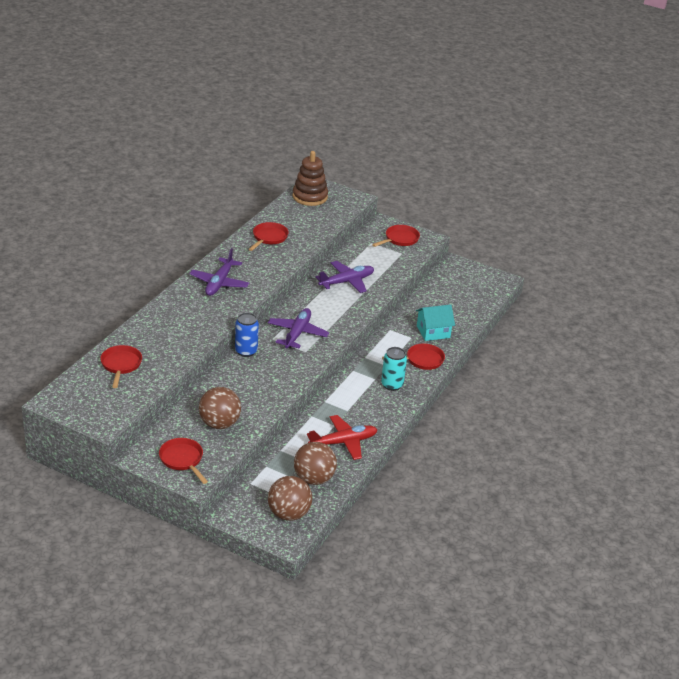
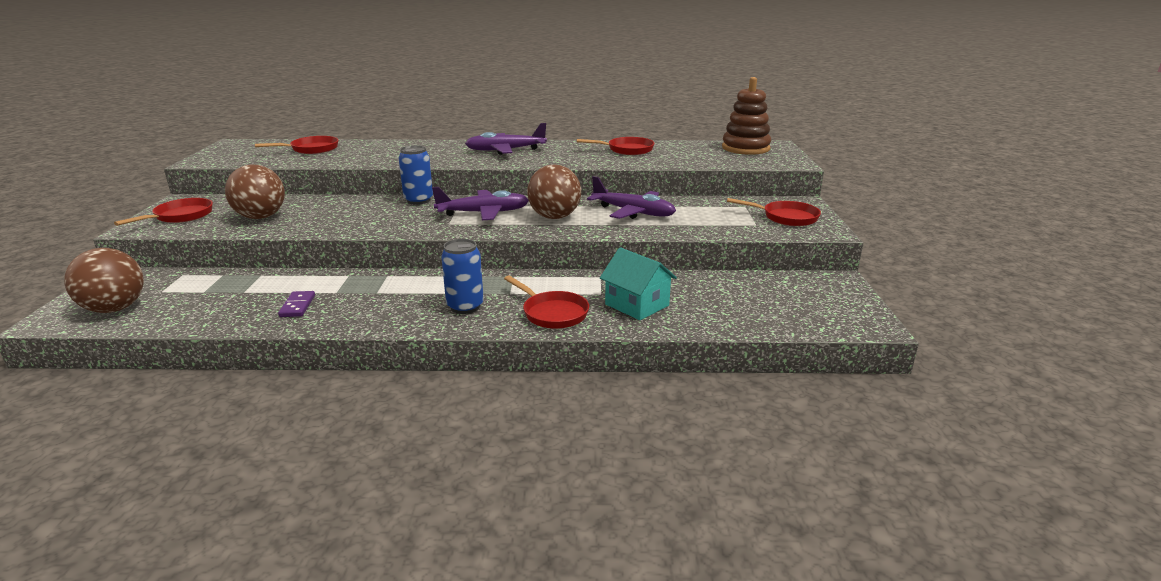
camera: 65 degrees right, 10 degrees down
(314, 479) = (201, 306): brown ball -> brown ball (554, 217)
(343, 442) = (297, 306): red plane -> purple domino
(392, 385) = (465, 307): turquoise can -> blue can

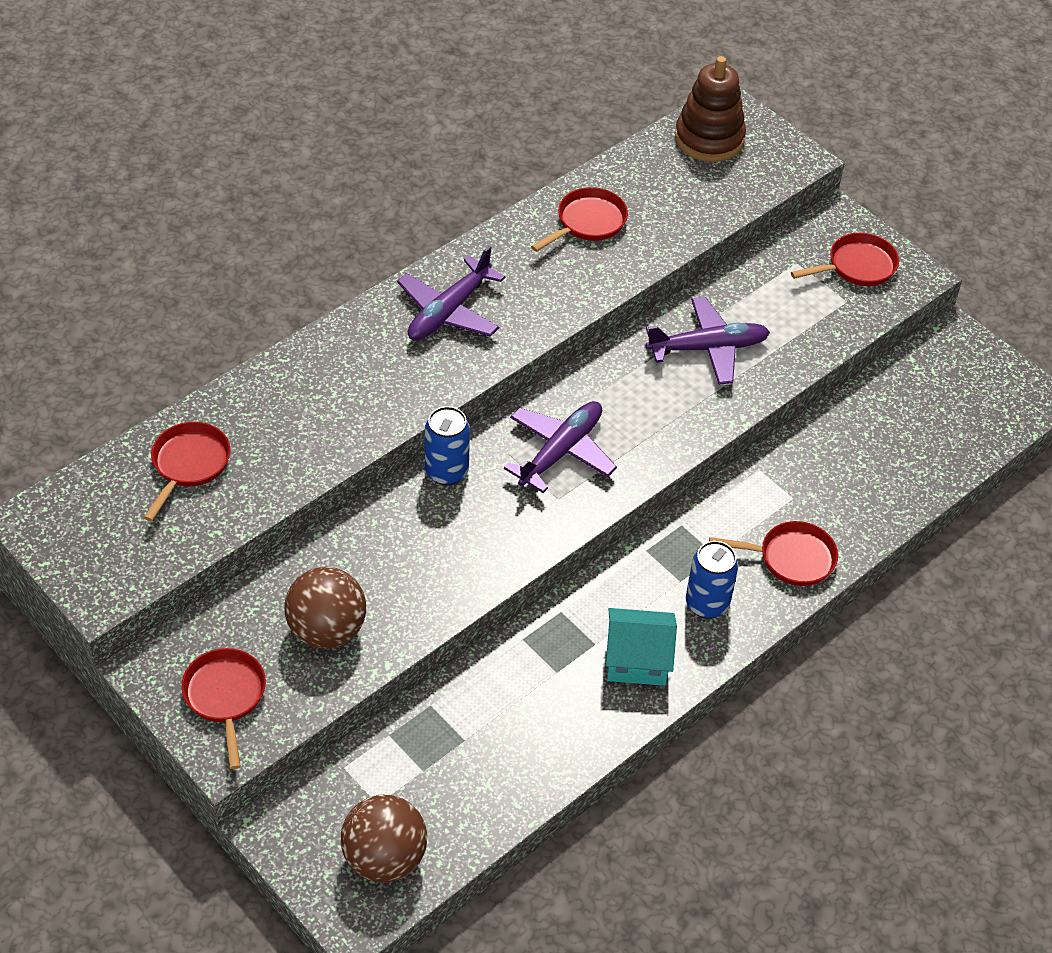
camera: 45 degrees left, 25 degrees up
(297, 306) = (556, 717): purple domino -> none
(554, 217) = (644, 411): brown ball -> none
(637, 305) = (842, 494): turquoise house -> turquoise house (637, 660)

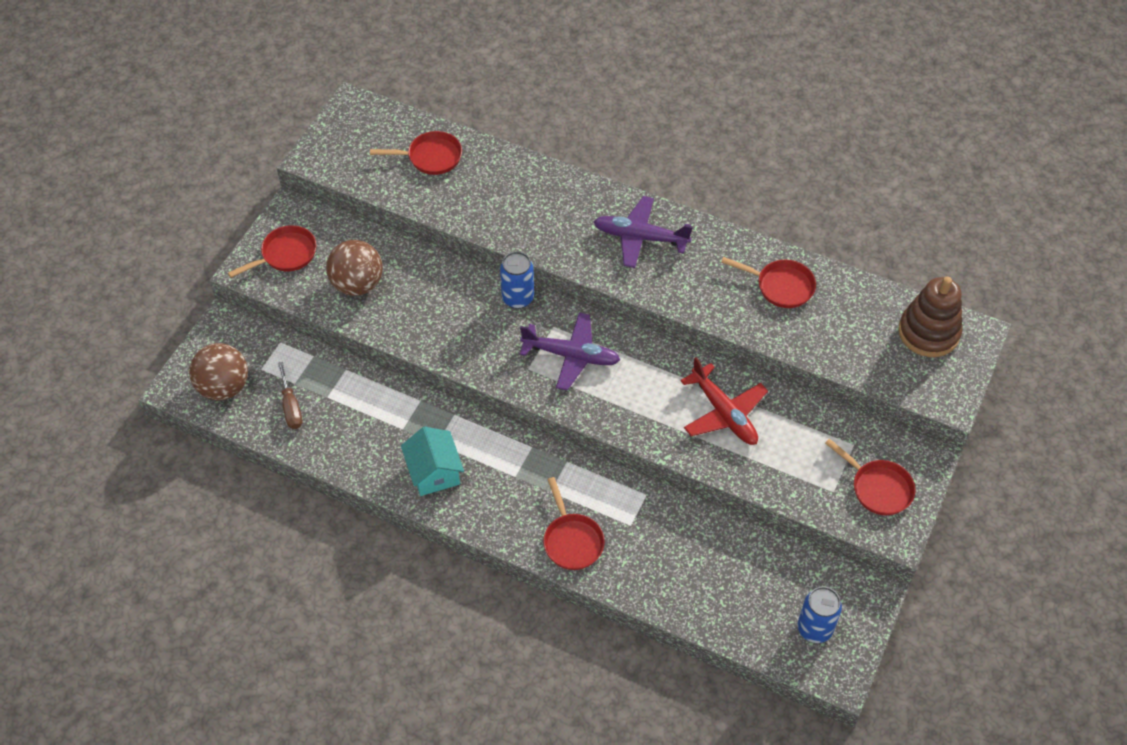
camera: 70 degrees right, 5 degrees up
(459, 786) = (291, 406): none -> brown screwdriver
(707, 604) = (503, 499): blue can -> blue can (814, 628)
(708, 348) = (724, 413): purple plane -> red plane

